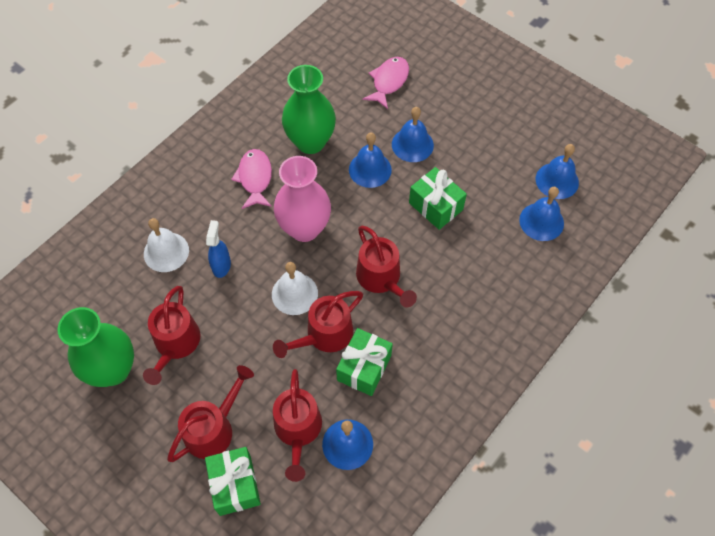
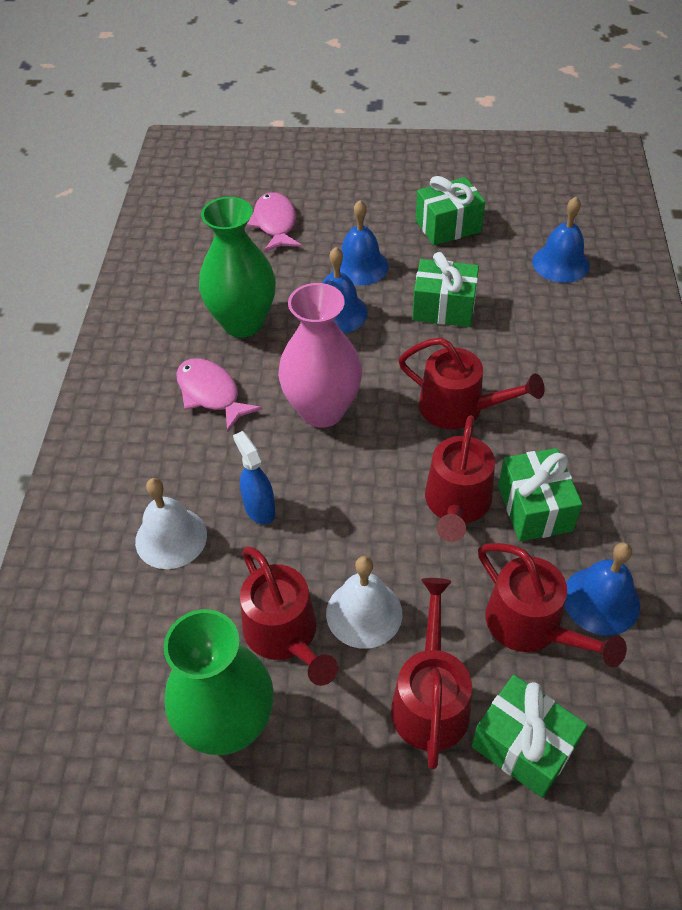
camera: 35 degrees left, 10 degrees down
(294, 293) = (378, 483): white bell -> white bell (364, 613)
(495, 148) = (448, 226): none -> green gift
(557, 180) = (536, 221): blue bell -> none

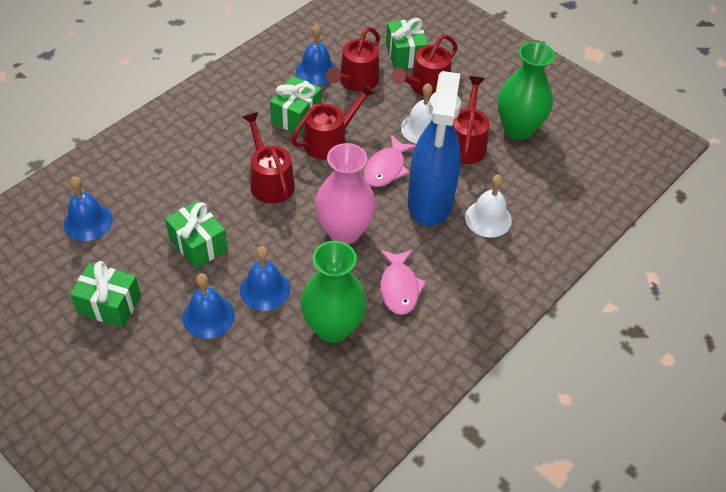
camera: 145 degrees left, 0 degrees up
(259, 509) = (429, 202): blue spray bottle -> blue spray bottle, size x2.46
(275, 224) = (221, 407): pink fish -> pink fish (386, 168)
(531, 626) = (356, 81): red watering can -> red watering can turned 150 degrees counterclockwise

